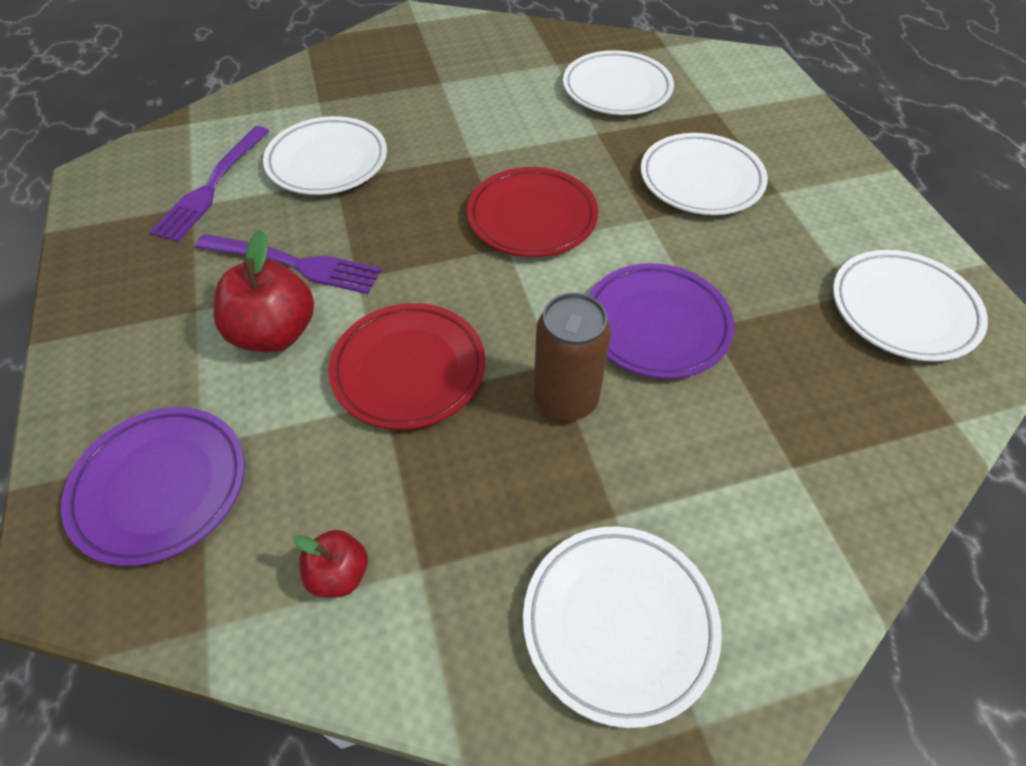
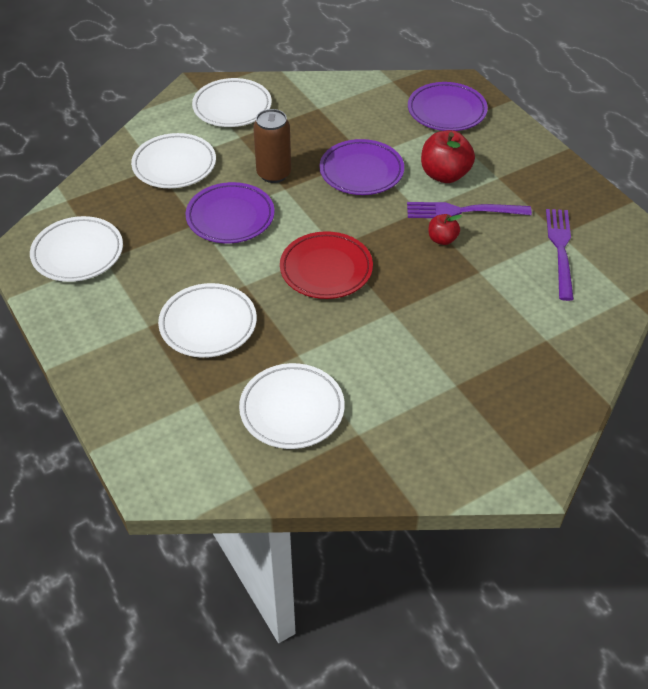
camera: 165 degrees right, 5 degrees down
(327, 162) = (495, 284): white plate -> white plate (174, 165)
(339, 574) = (350, 101): red apple -> red apple (442, 239)
(409, 370) = (361, 172): red plate -> purple plate

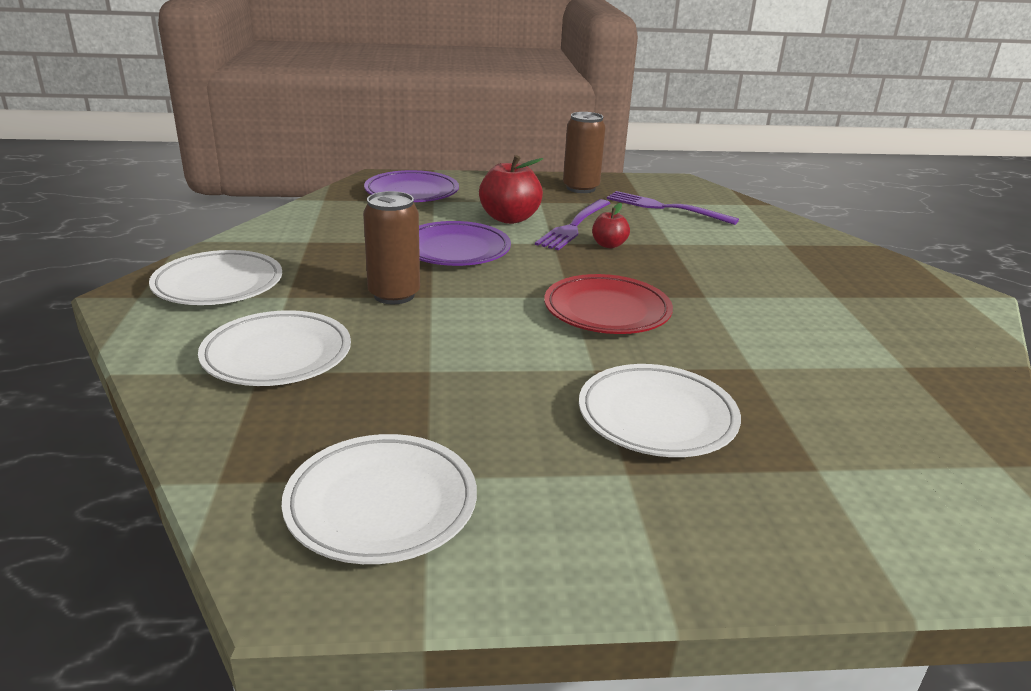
camera: 65 degrees left, 20 degrees down
(230, 217) = (445, 344): purple plate -> none
(292, 410) = (853, 397): white plate -> none
(555, 189) = (580, 188): none -> brown can

